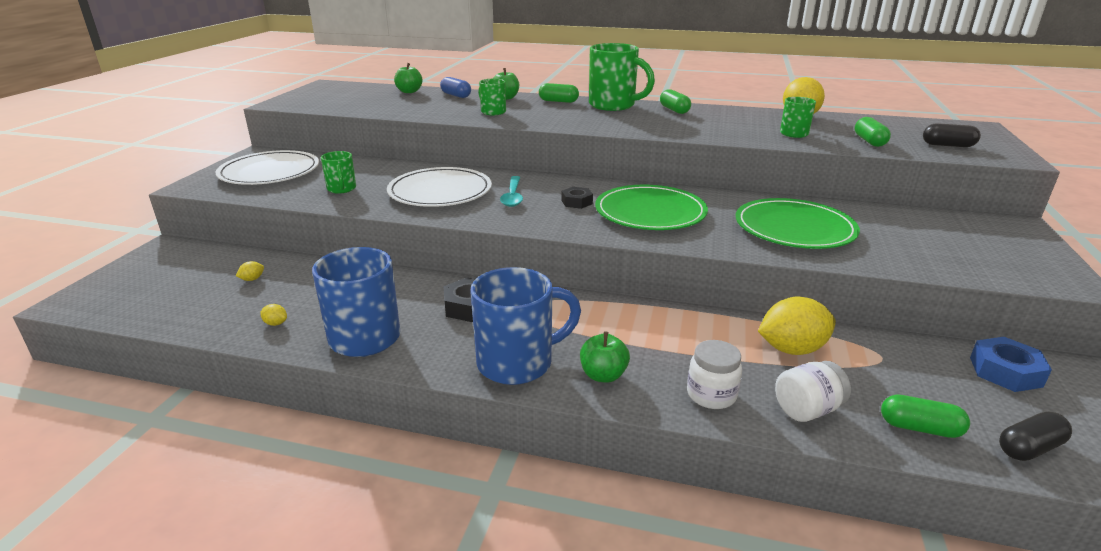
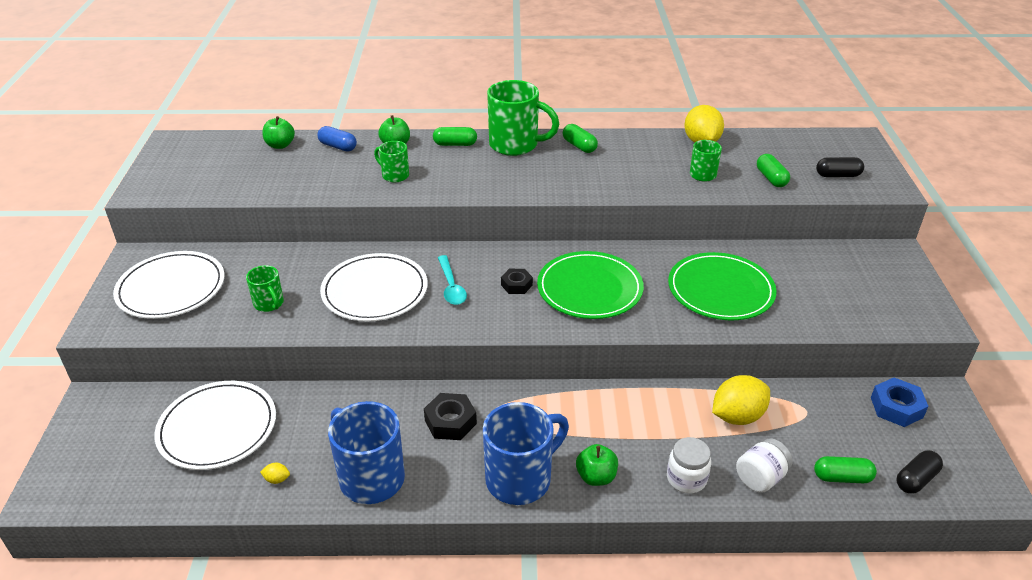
camera: 15 degrees left, 10 degrees up
(252, 279) = (217, 428): yellow lemon -> white plate

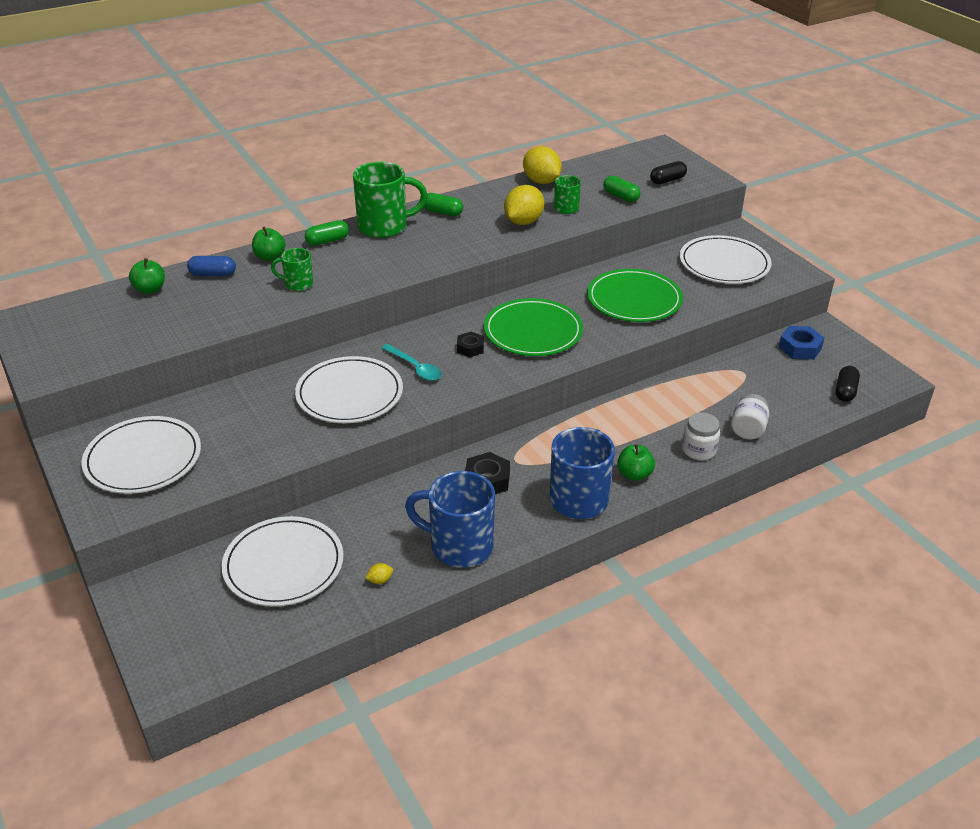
camera: 30 degrees left, 0 degrees up
(269, 304) = (259, 438): green mug -> none
(737, 416) = (700, 394): yellow lemon -> yellow lemon (523, 222)
(842, 477) = (799, 408): green capsule -> none
(854, 283) = (724, 264): none -> white plate

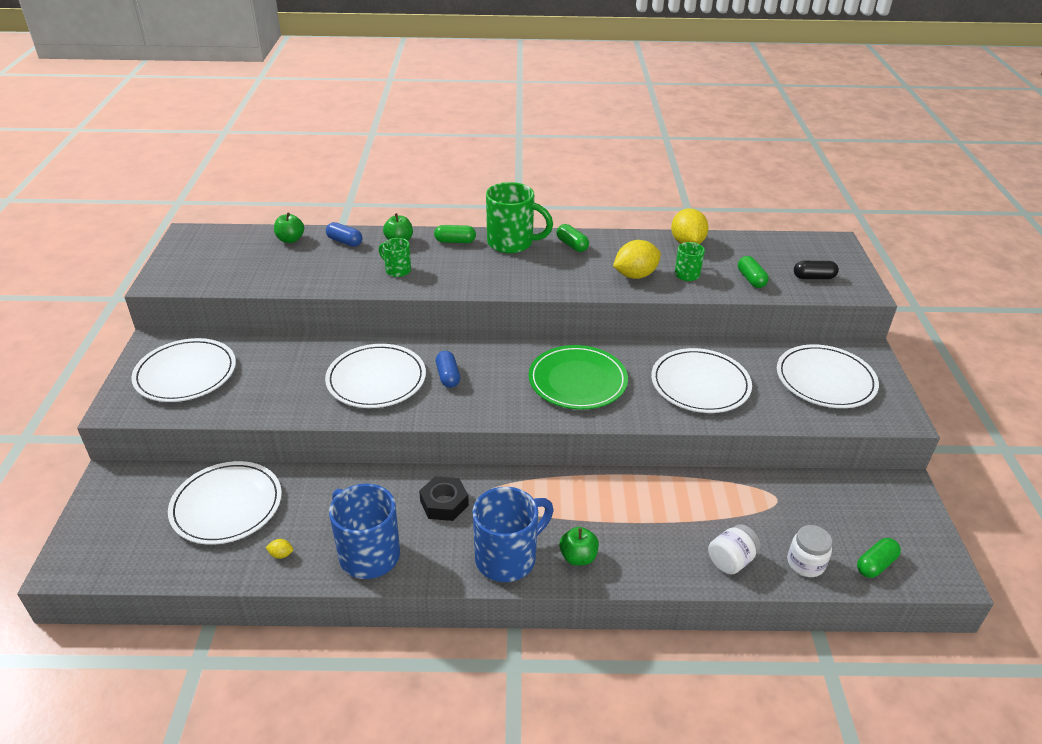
camera: 30 degrees right, 0 degrees up
(415, 368) = (448, 376): turquoise spoon -> blue capsule
(470, 348) = (509, 376): black nut -> none
(634, 299) = (700, 384): green plate -> white plate
(699, 450) = (662, 560): white jar -> white jar (805, 563)
(800, 348) = (861, 497): blue nut -> none
(845, 391) = (875, 564): black capsule -> green capsule

